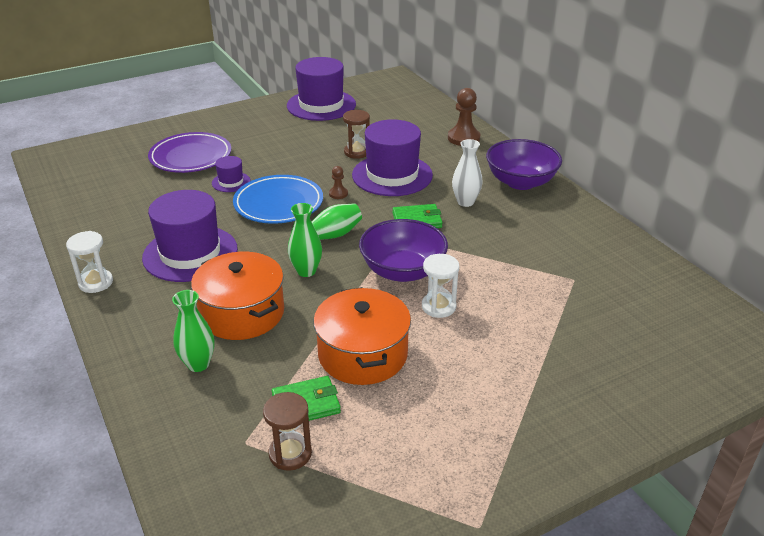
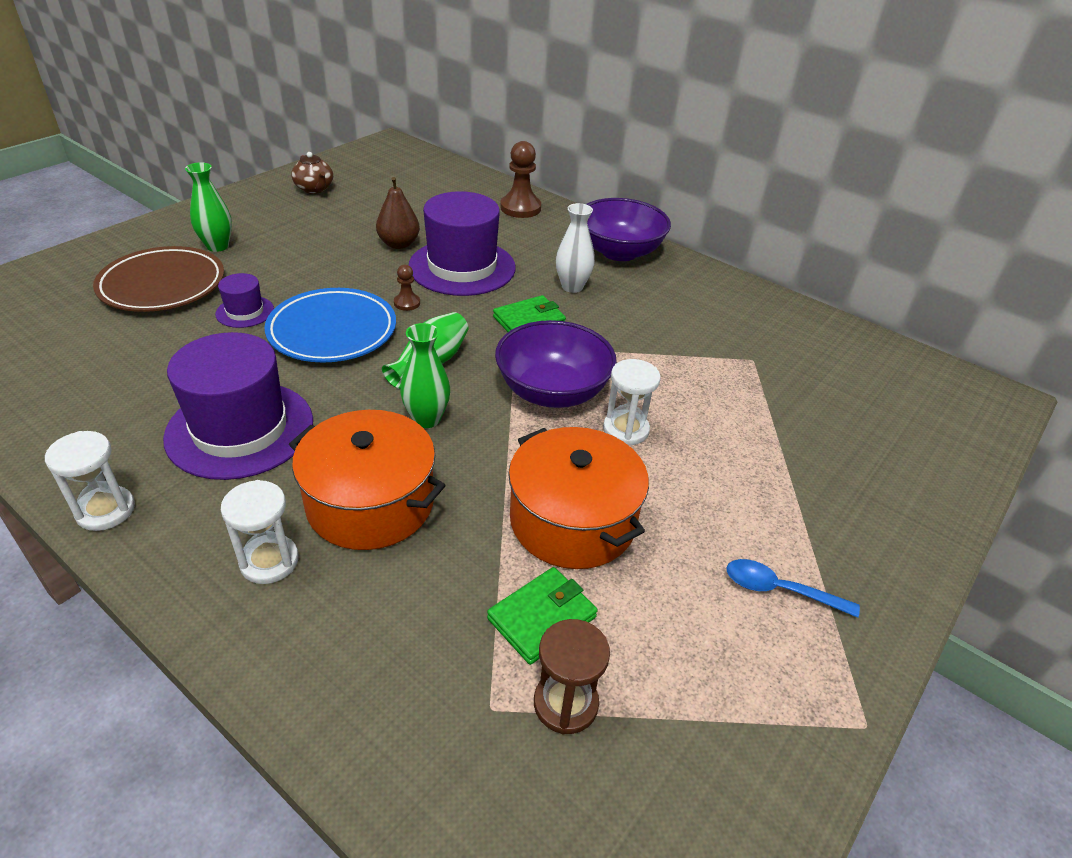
camera: 25 degrees left, 5 degrees up
(167, 331) = (269, 561): none -> white hourglass
(191, 157) = (162, 285): purple plate -> brown plate
(198, 364) = (348, 601): green vase -> green vase (217, 246)
(321, 105) = (314, 189): purple hat -> brown teapot
(357, 152) = (399, 244): brown hourglass -> brown pear
(478, 432) = (780, 590): none -> blue spoon

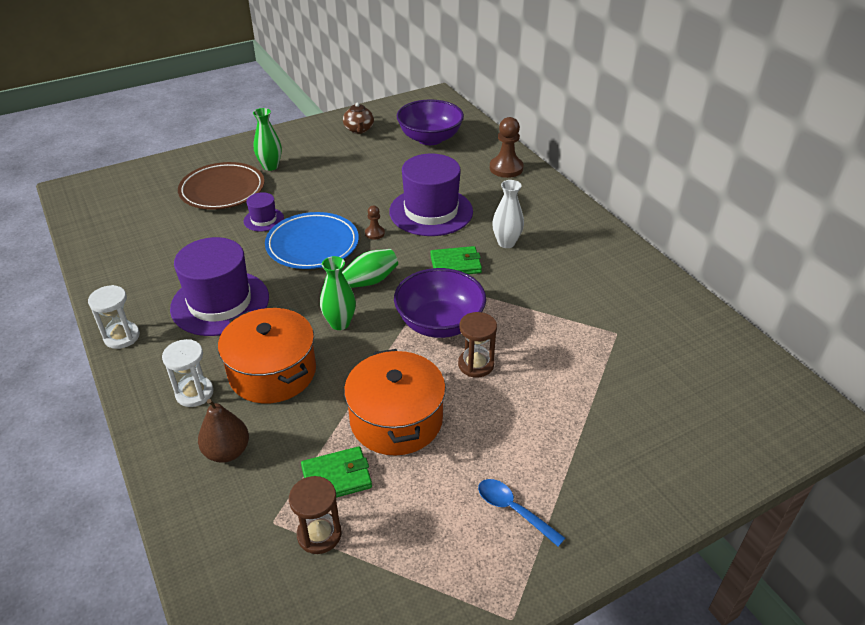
camera: 25 degrees right, 0 degrees up
(399, 244) = (395, 185): brown pear -> brown pear (227, 452)
(619, 252) = (564, 219): purple bowl -> purple bowl (430, 138)
(625, 430) = (476, 364): white hourglass -> brown hourglass

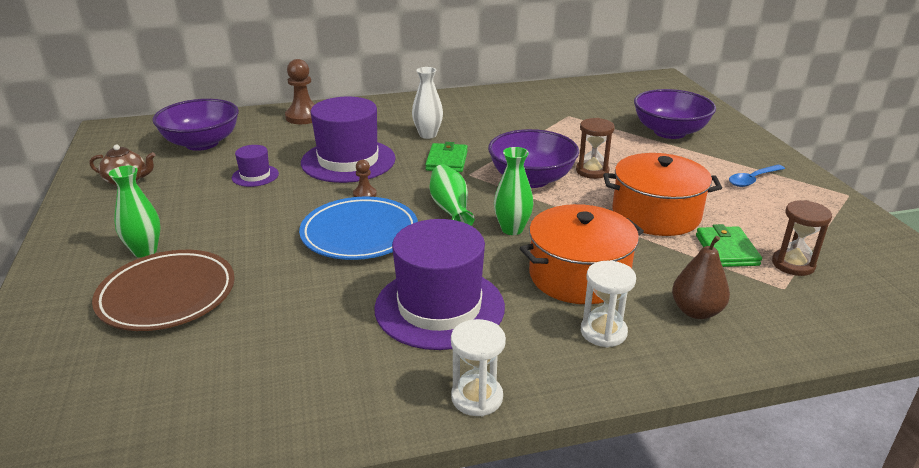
camera: 75 degrees left, 10 degrees down
(263, 219) = (276, 264): purple hat -> purple hat (255, 176)
(619, 427) = (669, 132): none -> purple bowl

